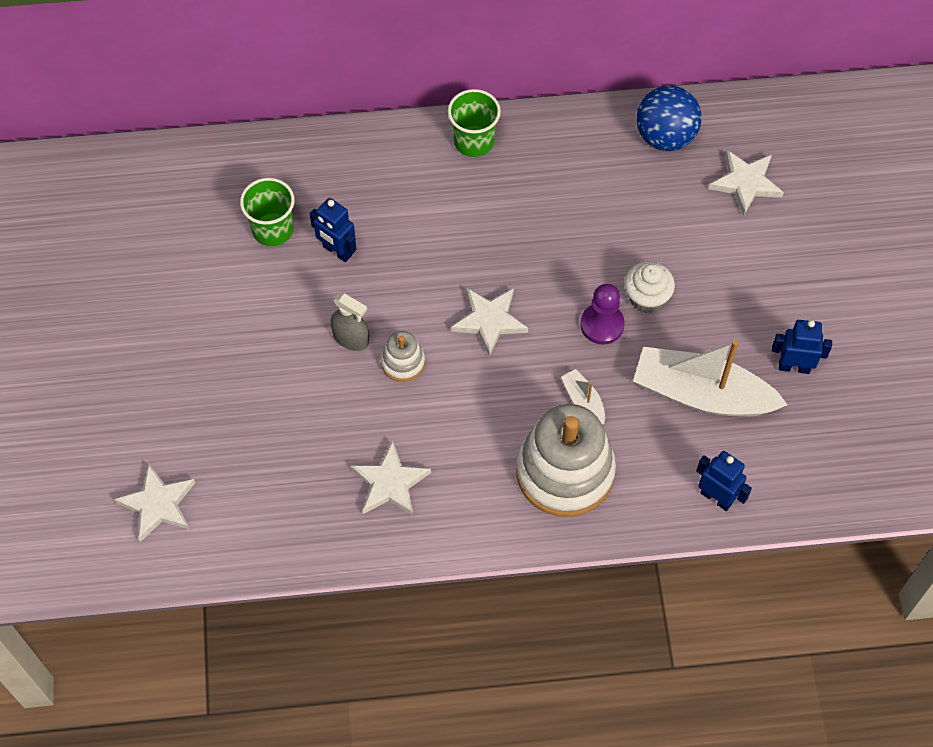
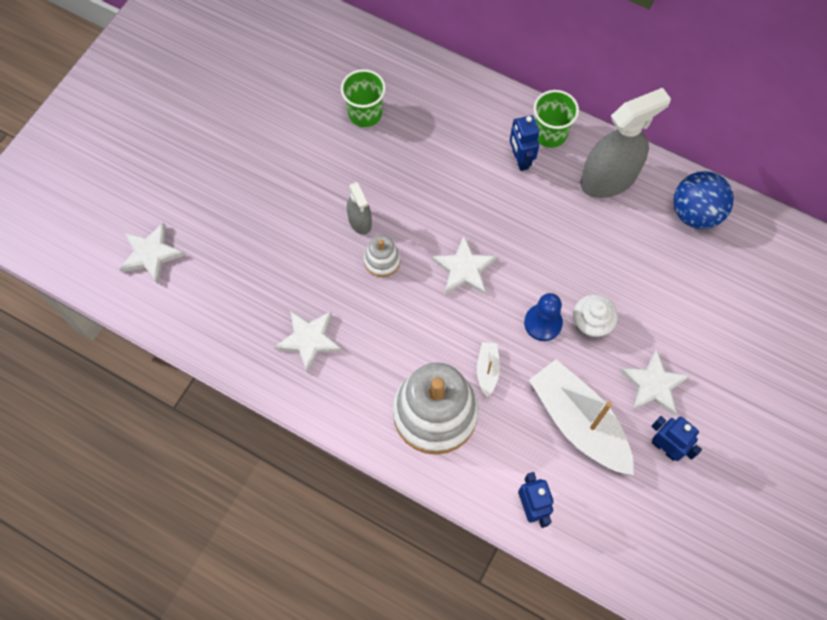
camera: 35 degrees right, 5 degrees up
(337, 251) = (396, 154): blue robot -> blue robot (520, 160)
(562, 151) = (608, 178): none -> grey spray bottle
(602, 325) = (543, 323): purple pawn -> blue pawn
(746, 183) = (732, 285): white star -> white star (653, 385)

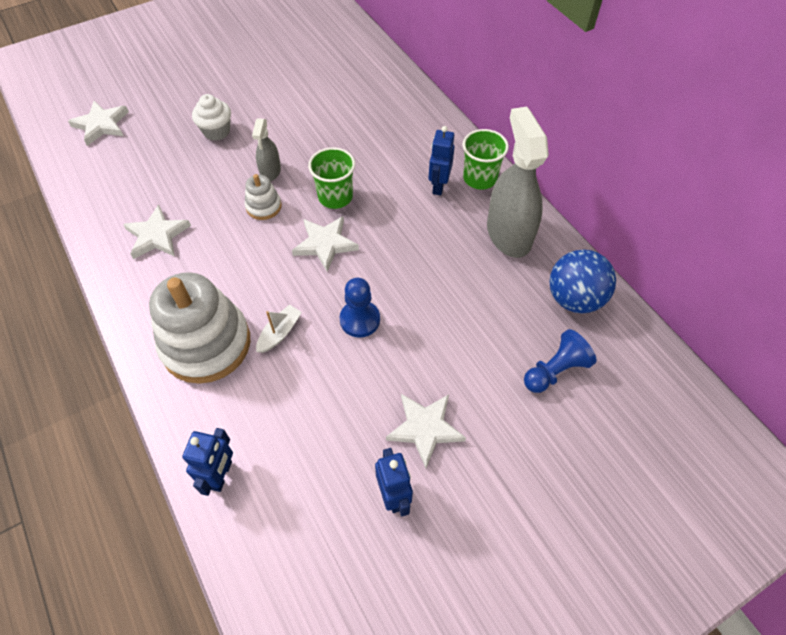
camera: 30 degrees right, 10 degrees down
(365, 113) = (337, 103): green cup -> green cup (335, 197)
(578, 422) = (326, 422): white boat -> none
(591, 324) = (403, 343): white cupcake -> white cupcake (217, 131)
(608, 178) = (508, 234): grey spray bottle -> grey spray bottle turned 105 degrees counterclockwise
(717, 284) = (555, 370): none -> blue pawn

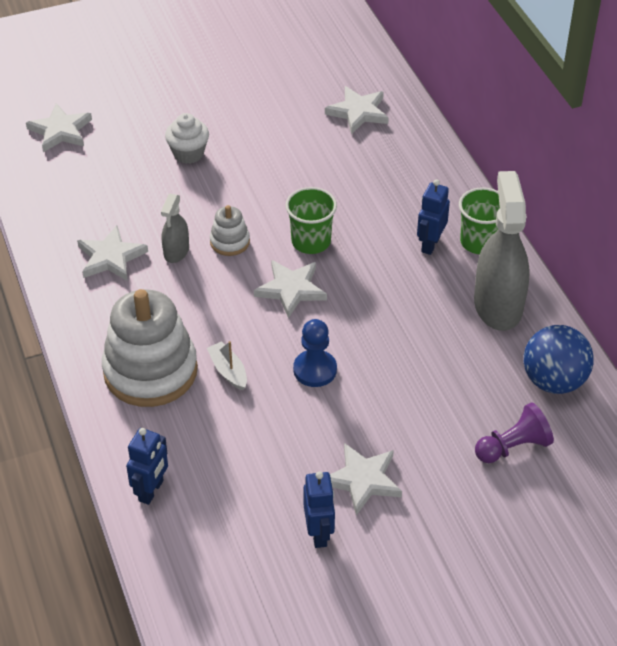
camera: 10 degrees right, 10 degrees down
(270, 171) = (243, 205): grey spray bottle -> grey spray bottle (176, 251)
(280, 333) = (228, 371): white boat -> white boat turned 75 degrees counterclockwise
(355, 79) = (358, 112): none -> white star
(555, 370) = (513, 447): blue pawn -> purple pawn

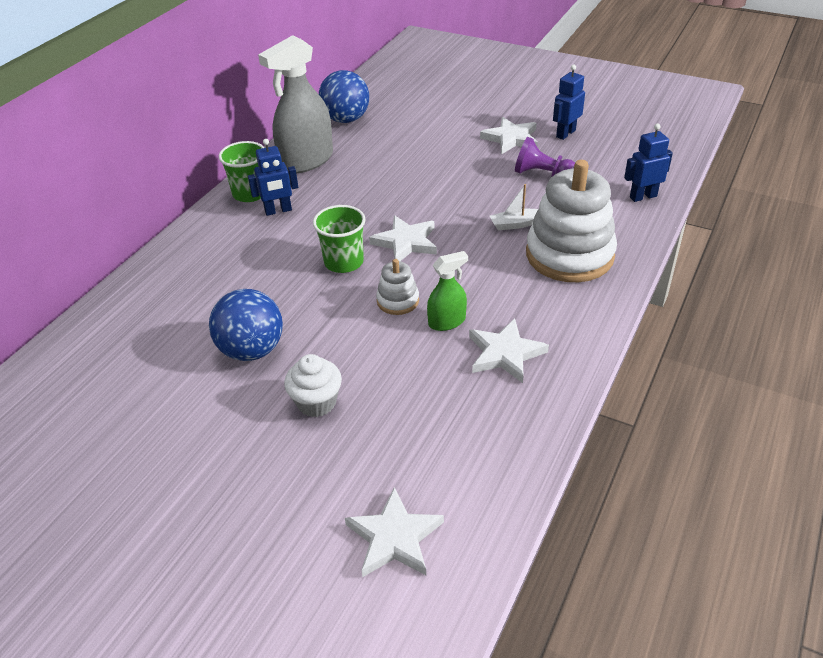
camera: 130 degrees left, 5 degrees down
(176, 251) = (447, 321): grey spray bottle -> green spray bottle
(228, 371) = (516, 224): white boat -> white boat turned 60 degrees clockwise
(272, 150) = (252, 350): none -> blue ball
(315, 370) = (461, 194): blue pawn -> none
(358, 112) = (138, 332): white star -> none
(513, 447) = (414, 110): purple pawn -> purple pawn (542, 174)

